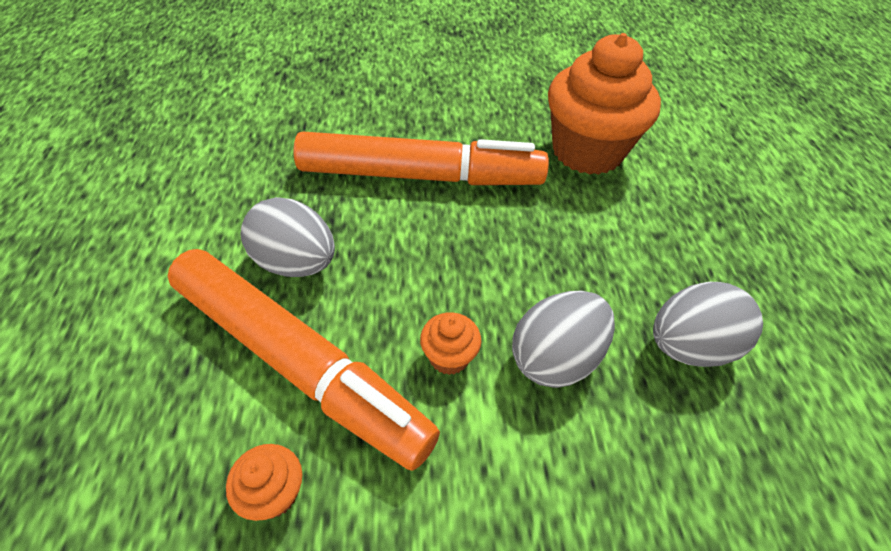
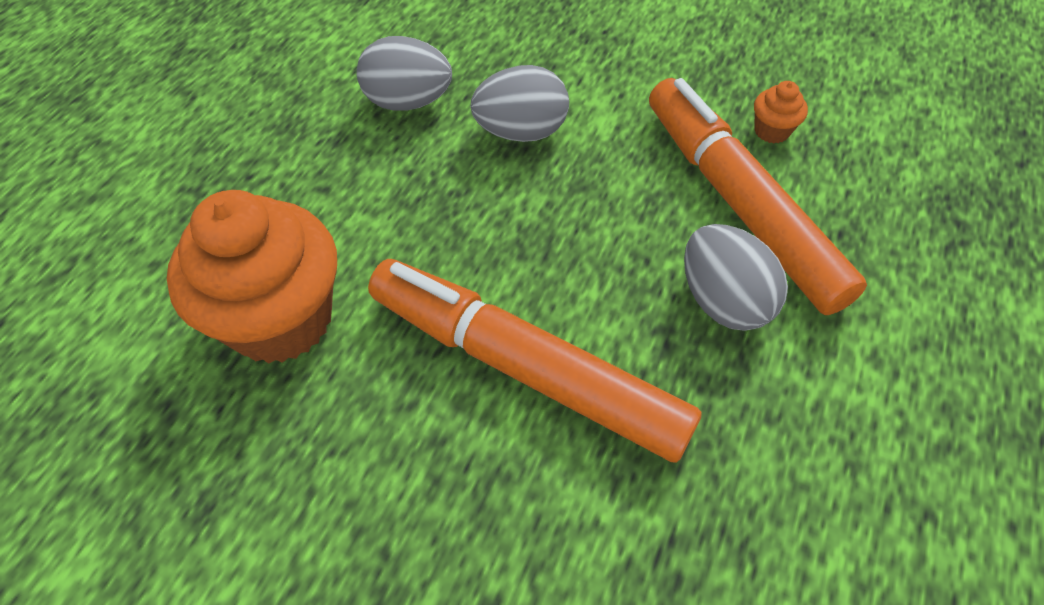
camera: 150 degrees left, 5 degrees up
(449, 357) = (607, 163): orange cupcake -> none

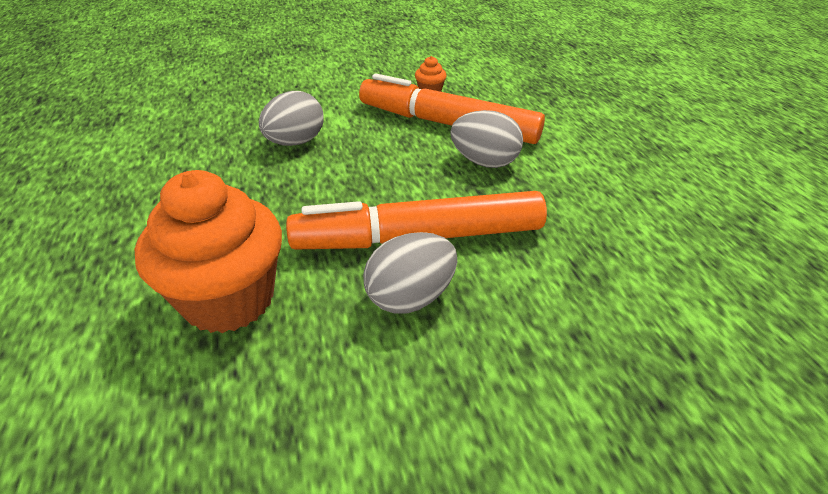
camera: 40 degrees left, 15 degrees down
(408, 102) = (202, 157): grey egg -> grey egg (410, 297)

